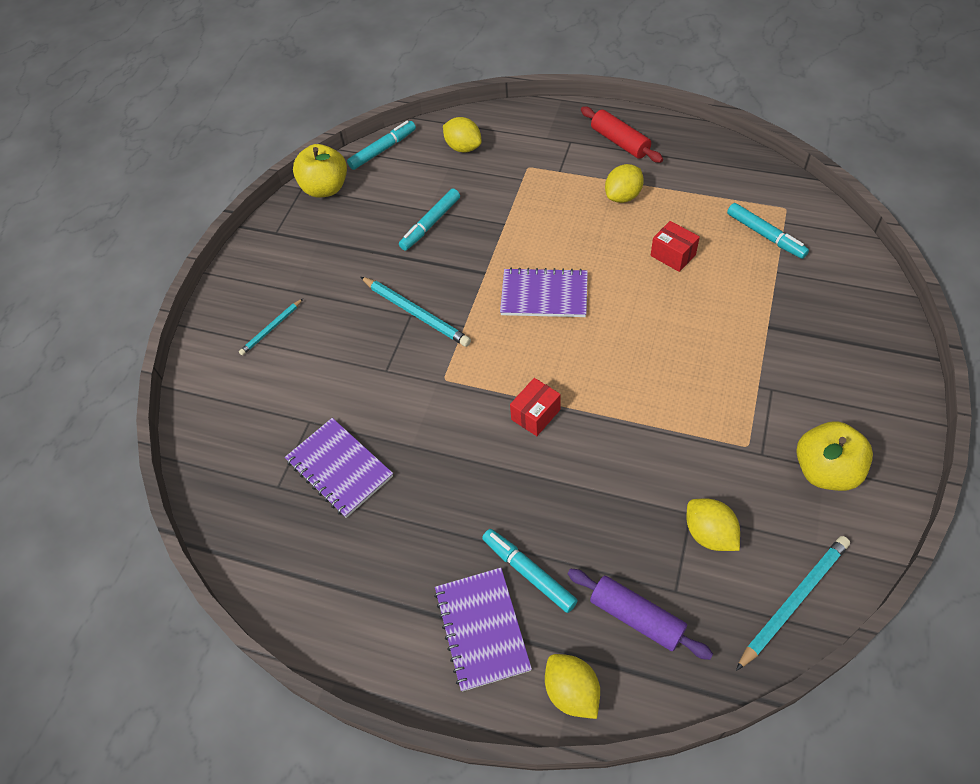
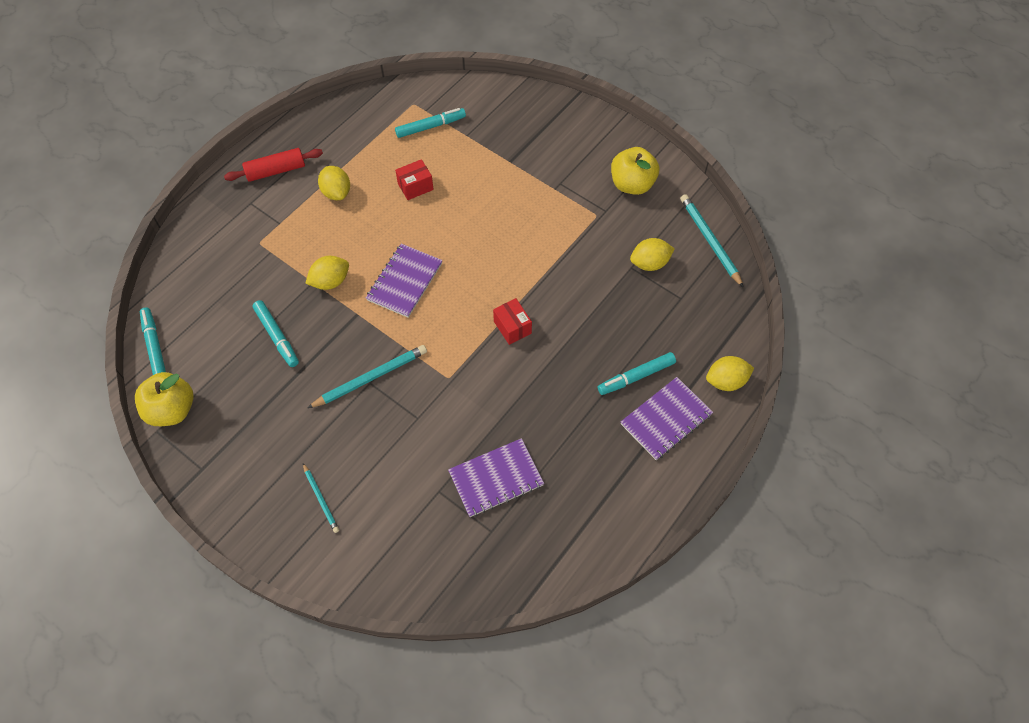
camera: 75 degrees left, 5 degrees up
(463, 147) = (200, 282): yellow lemon -> yellow lemon (330, 281)
(482, 629) = (666, 419): purple notebook -> purple notebook turned 45 degrees counterclockwise
(636, 617) = (690, 326): purple rolling pin -> none

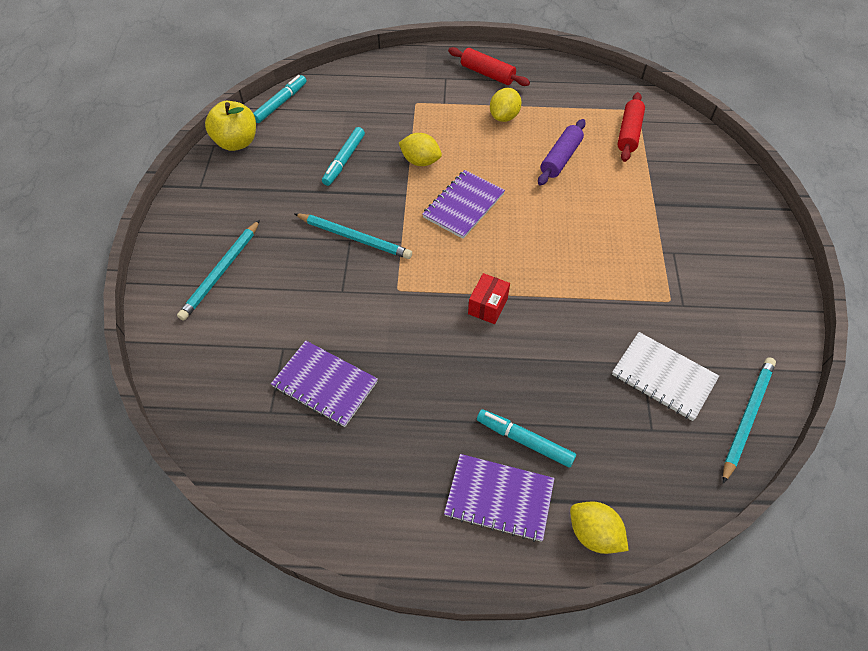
camera: 55 degrees right, 5 degrees down
(321, 499) = (221, 272): turquoise pencil -> turquoise pencil, size x1.69
(404, 281) = (463, 205): purple notebook -> purple notebook turned 45 degrees counterclockwise
(415, 186) = (560, 158): red box -> purple rolling pin
(430, 126) = (628, 133): turquoise marker -> red rolling pin
(632, 184) = (736, 309): yellow apple -> none
(649, 263) = (663, 377): yellow lemon -> white notebook

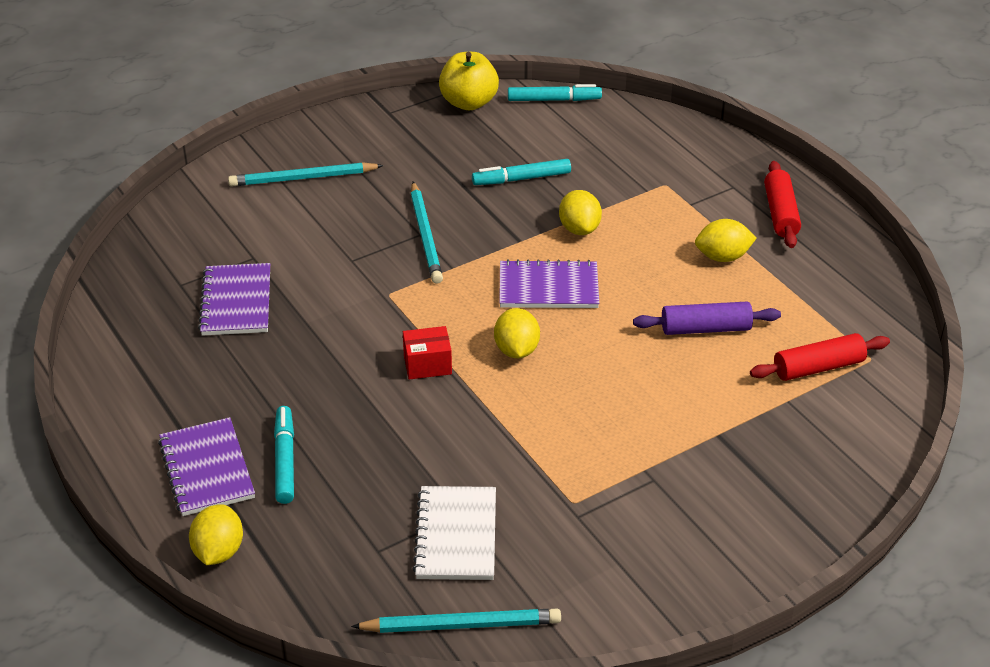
camera: 55 degrees right, 15 degrees down
(510, 253) = (516, 350): none -> yellow lemon

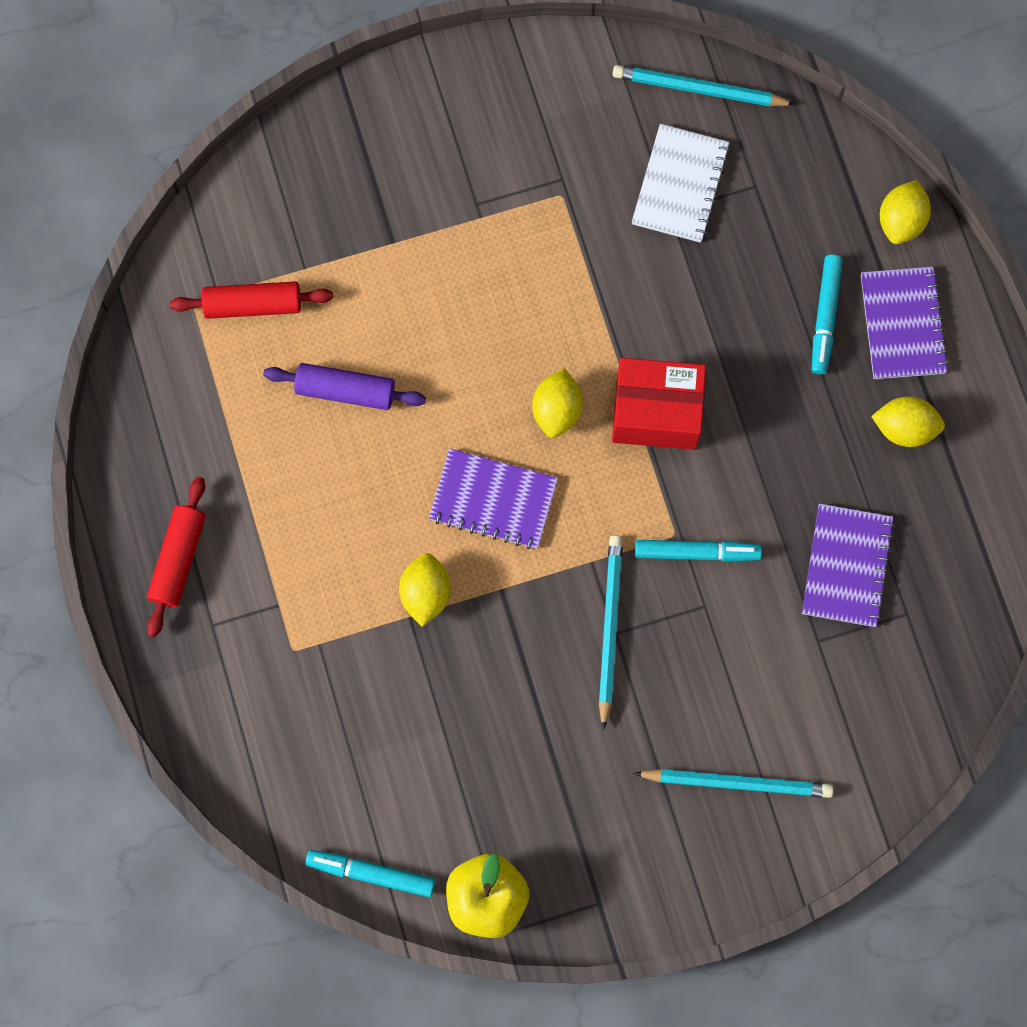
camera: 165 degrees left, 35 degrees up
(427, 364) = (656, 413): red box -> red box, size x1.78
(521, 179) = (465, 709): turquoise marker -> turquoise marker (696, 552)
(722, 257) = (279, 500): yellow lemon -> yellow lemon (904, 428)

